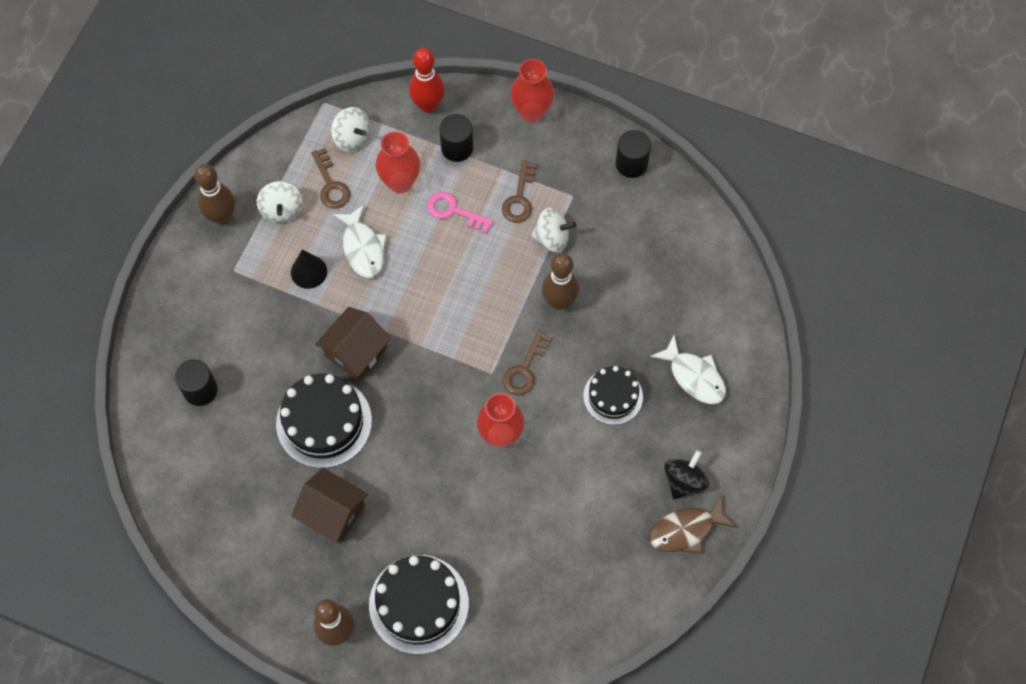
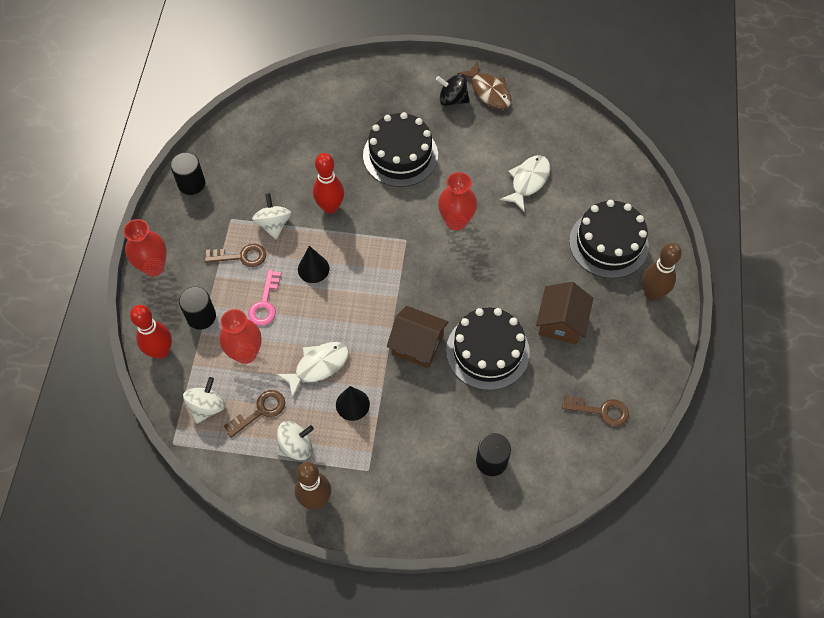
camera: 105 degrees left, 5 degrees down
(482, 267) = (313, 269): none -> black cone
(525, 369) = (395, 217): brown key -> brown key (601, 411)
(559, 302) = (330, 207): brown bowling pin -> red bowling pin
(613, 396) = (400, 155): black cake -> black cake, size x1.59
(694, 376) = (368, 108): white fish -> white fish (528, 181)

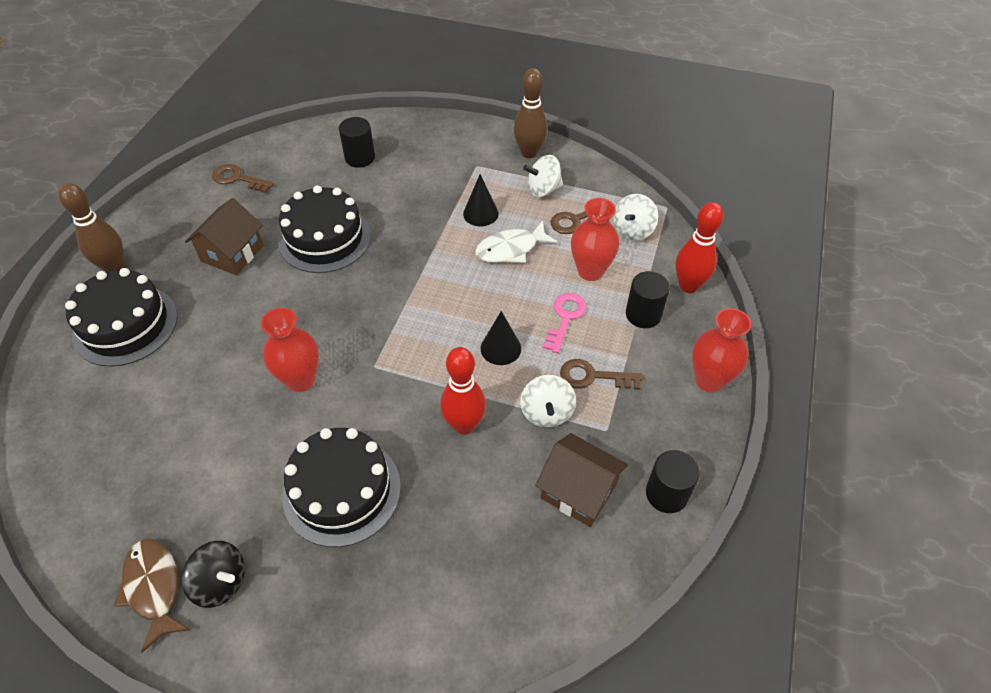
camera: 170 degrees left, 10 degrees down
(417, 344) = (398, 254): brown house -> brown house (578, 491)
(528, 181) = (177, 420): white fish -> none

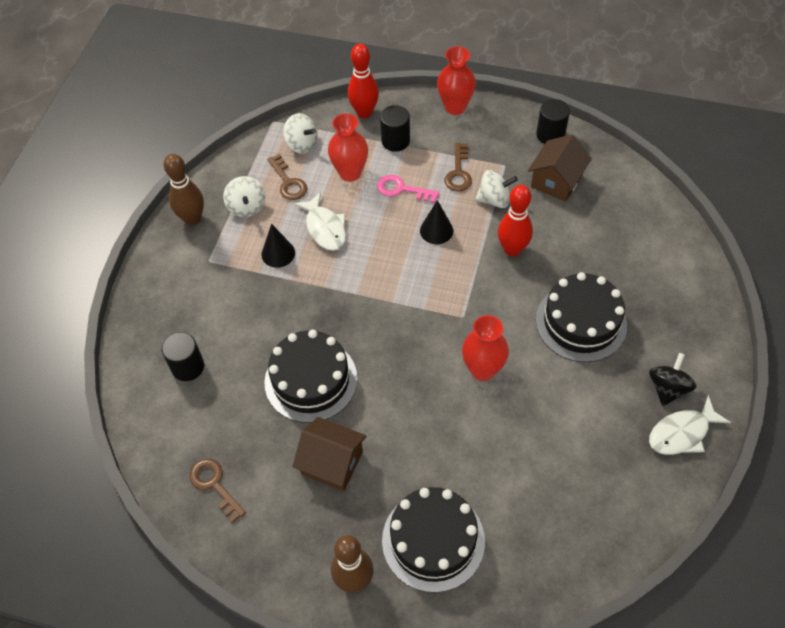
camera: 90 degrees left, 5 degrees up
(154, 588) = (682, 433): brown fish -> white fish
(238, 179) = (214, 485): brown key -> brown key turned 120 degrees clockwise

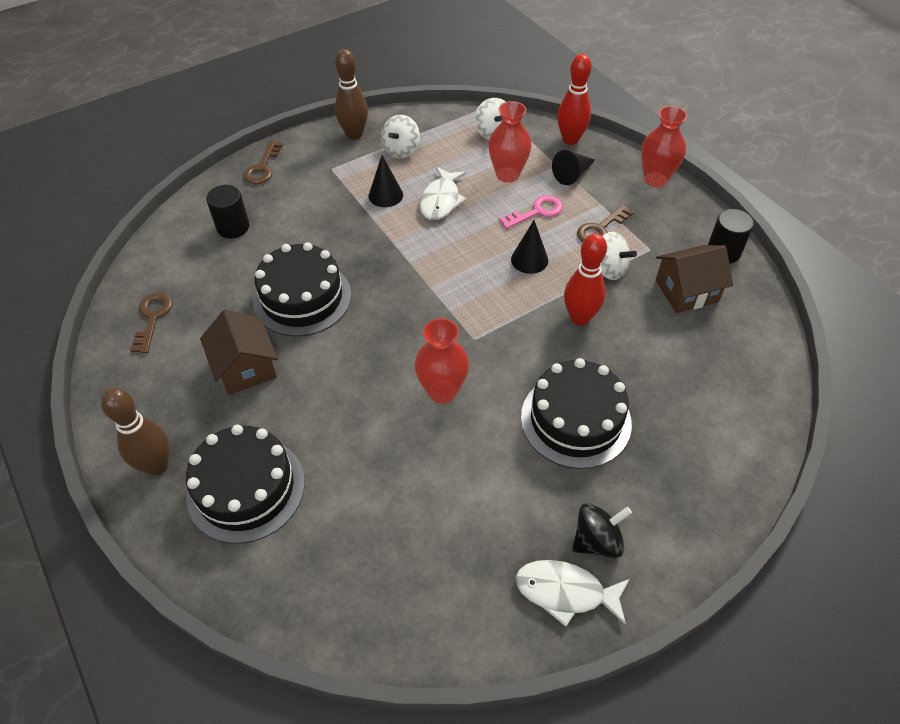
camera: 40 degrees right, 5 degrees down
(288, 182) = (452, 152): brown key -> brown key (263, 167)
(395, 141) = (572, 174): black cylinder -> black cone
(402, 189) = (536, 212): pink key -> pink key turned 90 degrees clockwise

